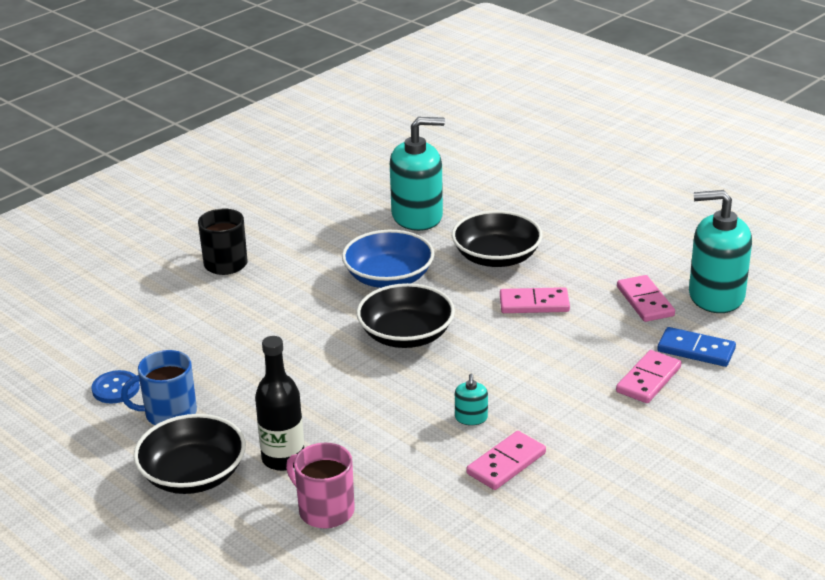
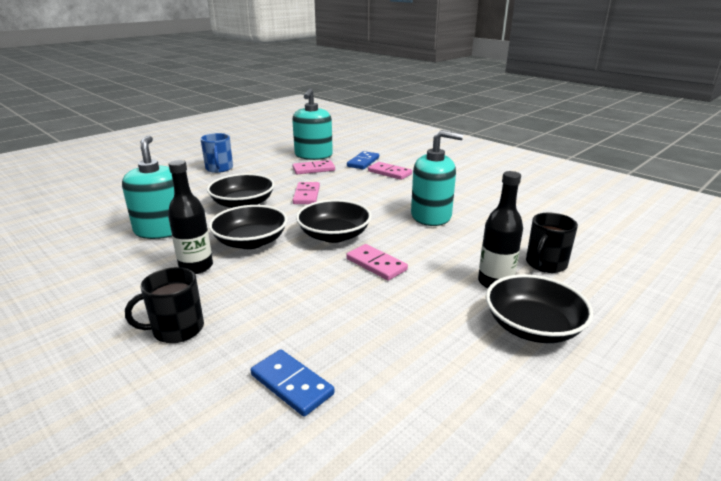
camera: 90 degrees left, 5 degrees down
(116, 388) = (409, 394): blue button -> none
(142, 329) = (291, 384): none -> blue domino
(169, 413) = (448, 349): blue mug -> blue mug (219, 168)
(325, 510) = (545, 264): pink mug -> black mug
(332, 253) = (196, 267): none -> black bottle
(389, 277) = (251, 241): blue bowl -> black bowl
(471, 418) = (431, 216): turquoise soap dispenser -> turquoise soap dispenser, size x2.37
(506, 463) = (473, 208): pink domino -> pink domino (376, 264)

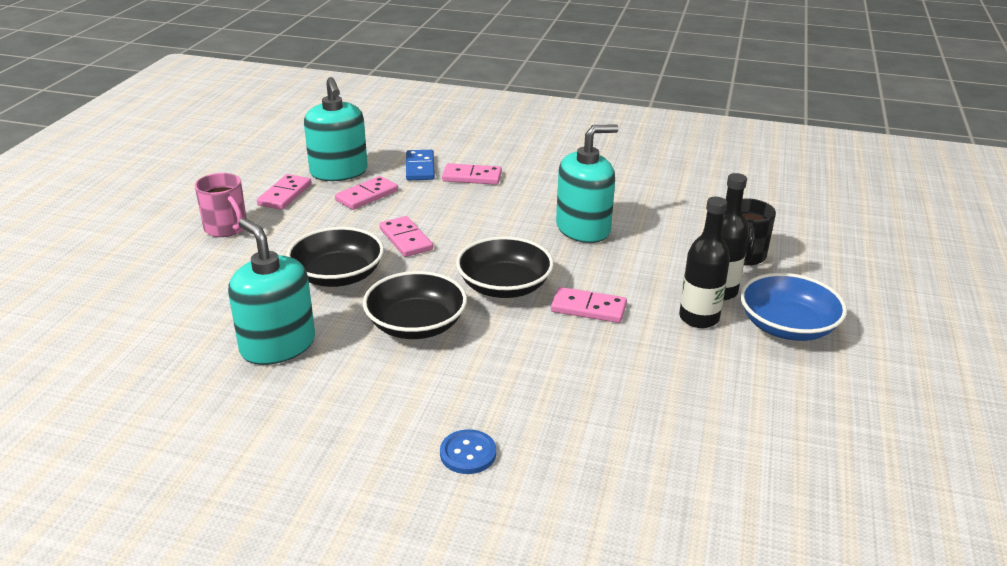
camera: 30 degrees left, 5 degrees up
(177, 329) = (468, 453): black mug -> blue button
(196, 267) = (392, 378): black bottle -> black bottle (699, 318)
(219, 168) = (226, 228): blue mug -> pink mug
(270, 160) = (285, 195): none -> pink domino
(291, 384) = (645, 458): blue domino -> none
(532, 327) = (787, 326): black bowl -> blue bowl

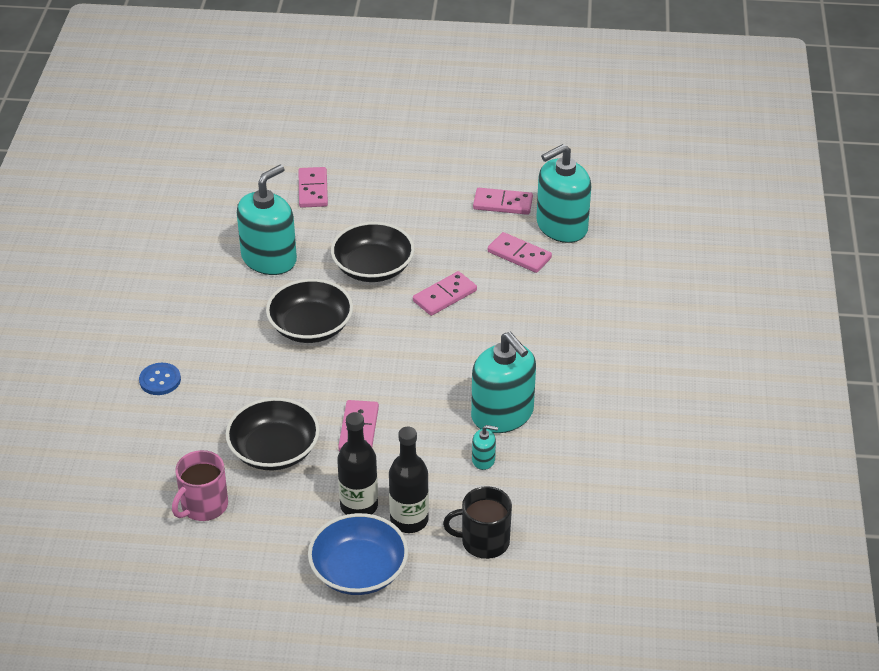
camera: 80 degrees right, 10 degrees up
(226, 228) = (432, 186): pink mug -> pink mug (203, 506)
(420, 168) = (592, 279): blue domino -> none
(472, 177) = (586, 319): pink domino -> pink domino (313, 190)
(504, 286) = (381, 371): black bowl -> black bowl (274, 450)
(641, 244) = (483, 460): none -> turquoise soap dispenser

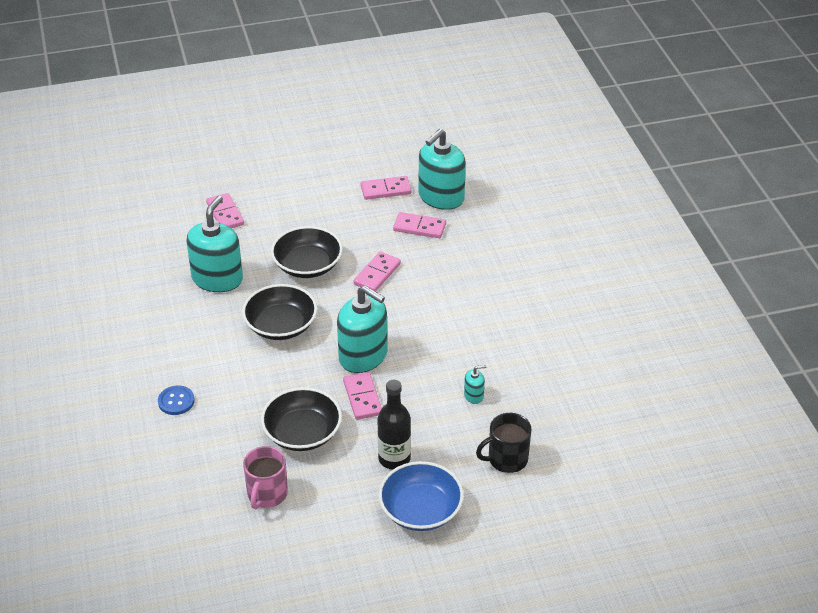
camera: 20 degrees left, 0 degrees up
(409, 520) = (440, 459): black bottle -> none
(502, 414) = (470, 356): turquoise soap dispenser -> turquoise soap dispenser (363, 356)

